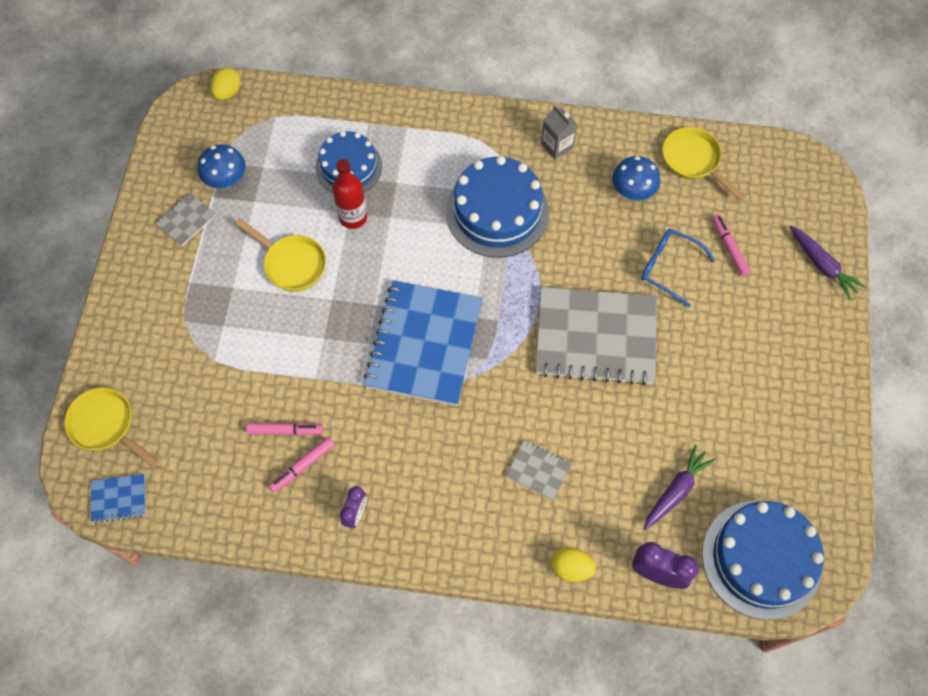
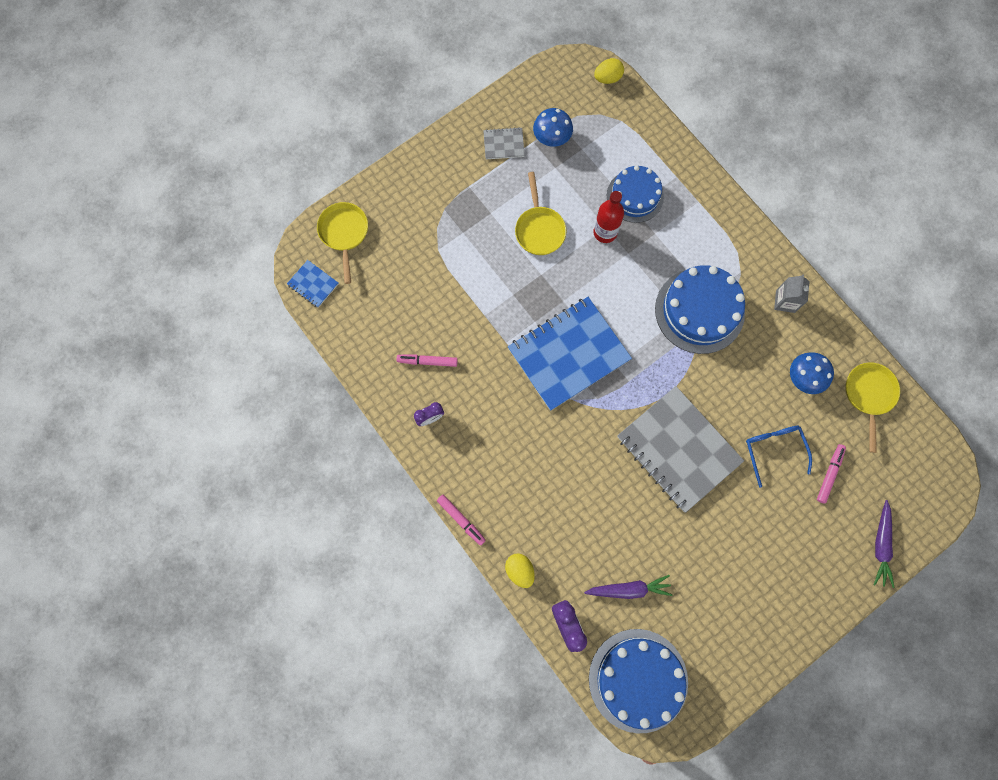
camera: 45 degrees right, 10 degrees up
(285, 431) = (438, 331): pink marker -> pink marker (461, 520)
(538, 470) = (559, 496): grey notebook -> none

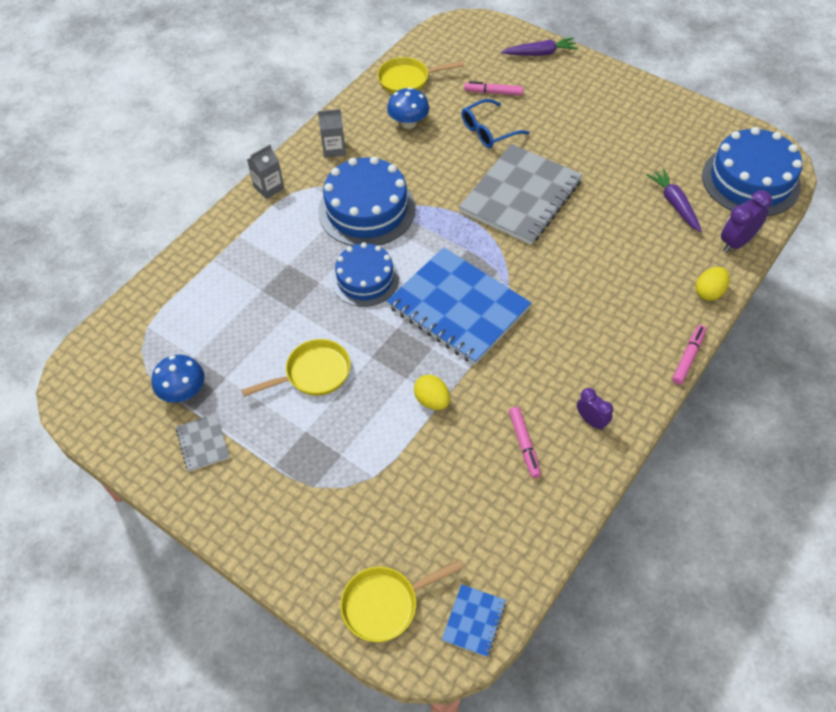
camera: 105 degrees left, 20 degrees down
(605, 232) = (299, 309): red bottle -> none
(607, 78) = (88, 354): yellow egg -> yellow egg (432, 400)
(635, 196) = (245, 292): blue cake -> blue cake (365, 279)
(749, 235) = (269, 188): none -> grey carton

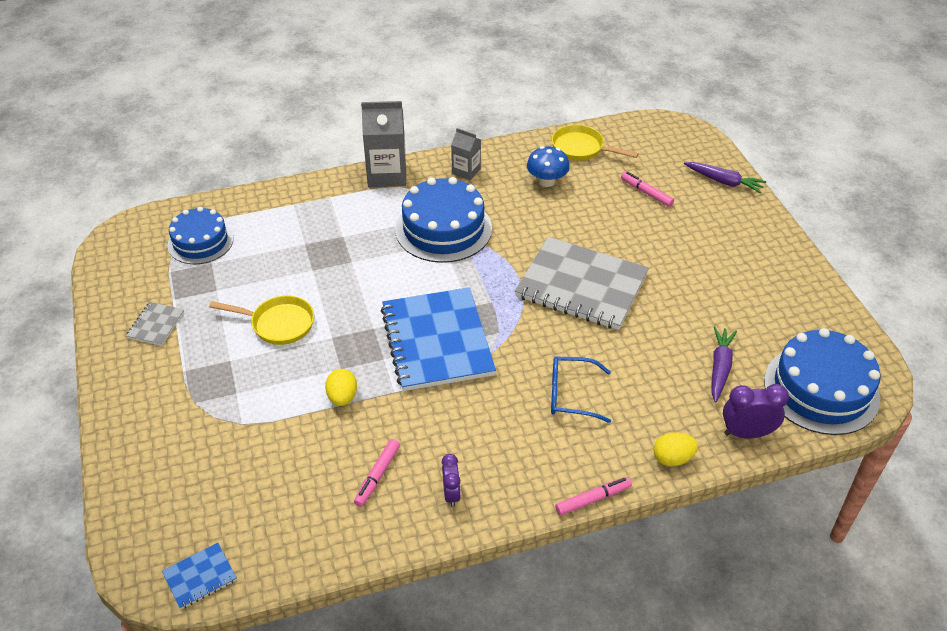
camera: 35 degrees right, 10 degrees down
(184, 392) = (180, 283): blue mushroom -> none
(269, 188) = (387, 174): grey carton -> grey carton, size x1.76
(365, 279) = (387, 279): blue cake -> blue cake (200, 242)
(385, 604) = (154, 518): yellow pan -> none
(489, 130) = (610, 221): blue glasses -> blue glasses (572, 395)
(520, 196) = (581, 285): grey notebook -> grey notebook turned 45 degrees clockwise

